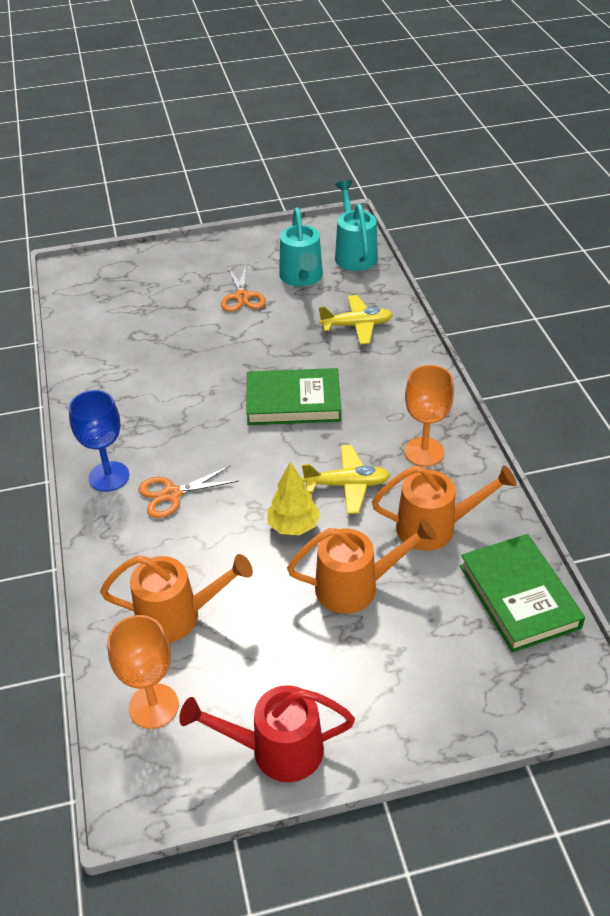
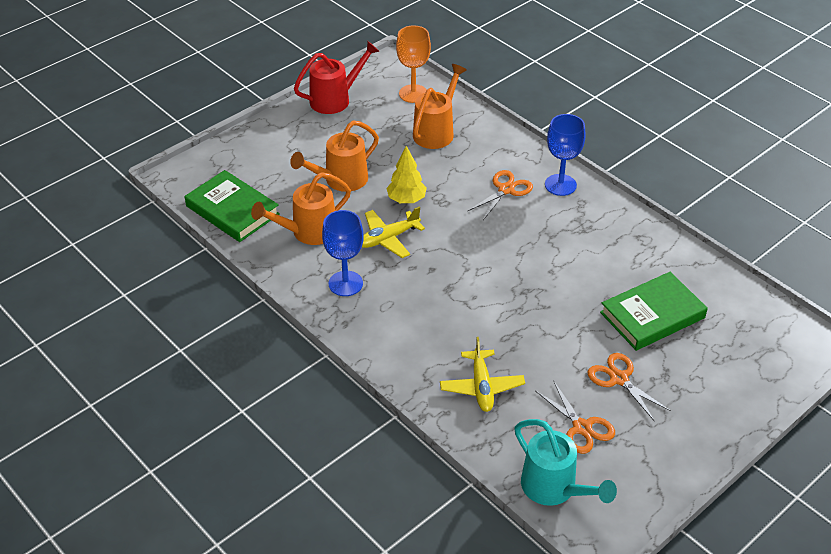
camera: 150 degrees right, 0 degrees up
(178, 616) = (436, 131): orange watering can -> orange watering can turned 150 degrees clockwise
(293, 401) = (478, 287): green book -> green book (652, 315)
(302, 278) = (582, 427): turquoise watering can -> orange scissors
(356, 325) = (481, 387): yellow plane -> yellow plane turned 60 degrees counterclockwise
(424, 452) = (345, 283): orange goblet -> blue goblet

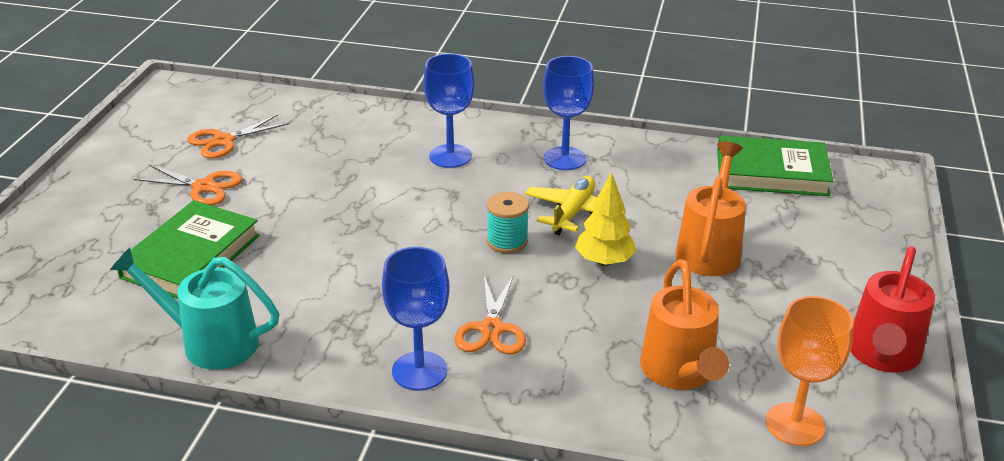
camera: 145 degrees right, 10 degrees down
(308, 232) = (665, 184): orange watering can -> none
(421, 324) = (450, 156): none -> blue goblet
(448, 237) = (507, 241): none -> turquoise spool
(481, 387) = (344, 135): yellow plane -> none
(554, 489) = (225, 99): turquoise watering can -> turquoise watering can (209, 342)
(582, 427) = (223, 141): orange scissors -> orange scissors turned 60 degrees counterclockwise

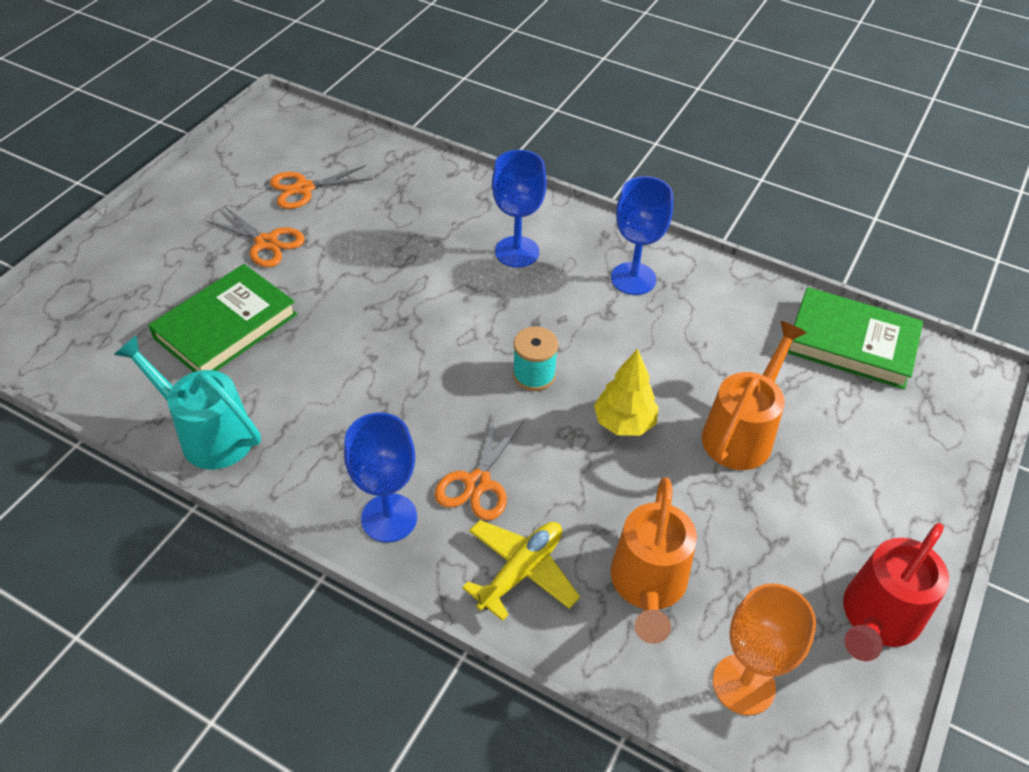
camera: 15 degrees right, 15 degrees up
(573, 213) = (615, 352): yellow plane -> yellow plane (521, 571)

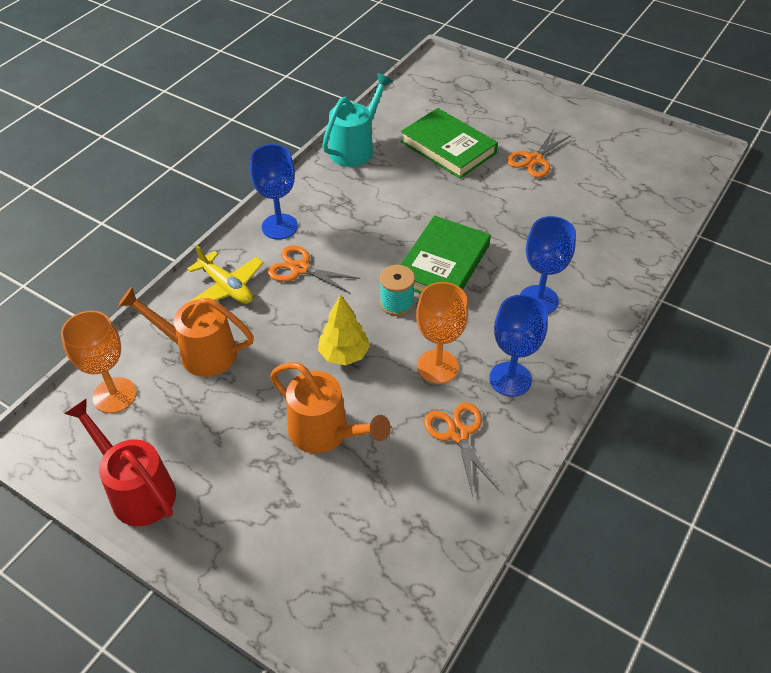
camera: 95 degrees right, 0 degrees up
(304, 188) = (601, 175): orange scissors -> orange scissors (458, 434)
(627, 336) = (437, 366): none -> orange goblet
(851, 343) = (427, 549): green book -> green book (443, 264)

